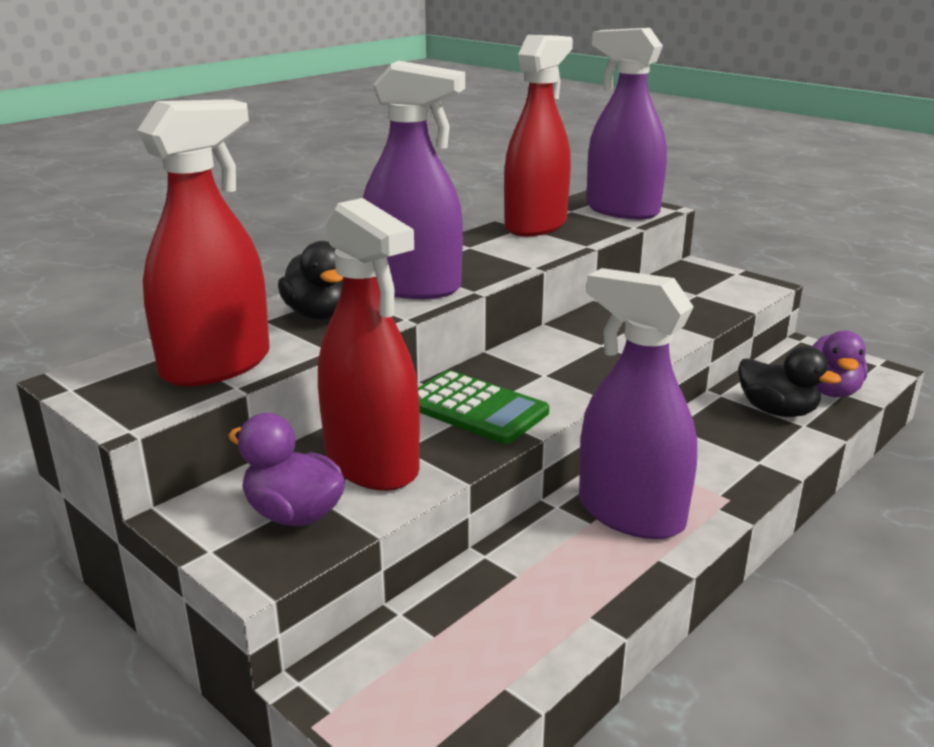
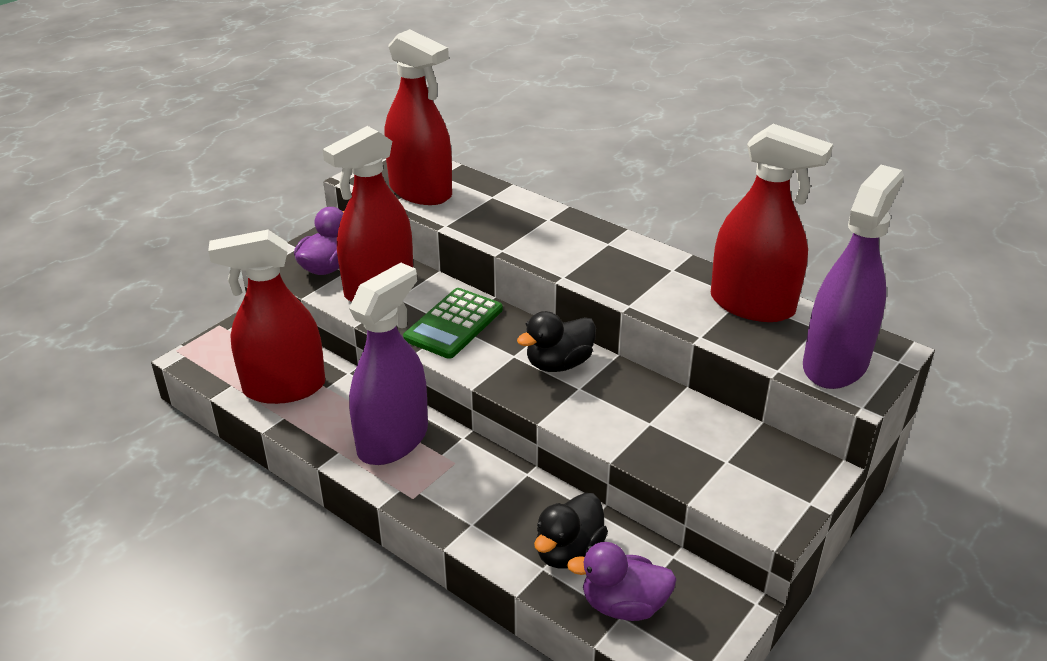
camera: 85 degrees right, 10 degrees up
(319, 315) = (503, 215): black duck -> black duck (558, 364)
(413, 287) = (564, 248): purple spray bottle -> none
(517, 620) = (284, 388): none -> red spray bottle

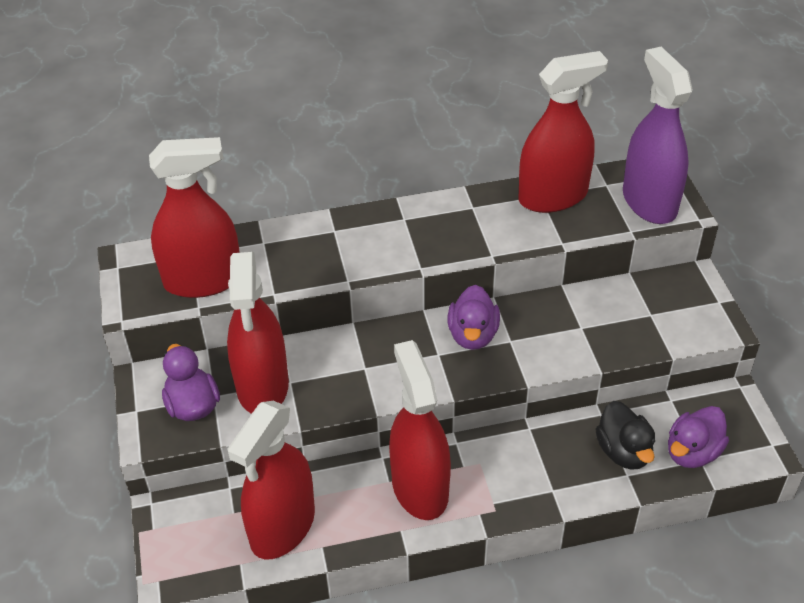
camera: 50 degrees left, 10 degrees up
(393, 440) = (420, 487): purple spray bottle -> red spray bottle
(453, 324) = (363, 367): green calculator -> none
(558, 364) = (473, 335): black duck -> purple duck

